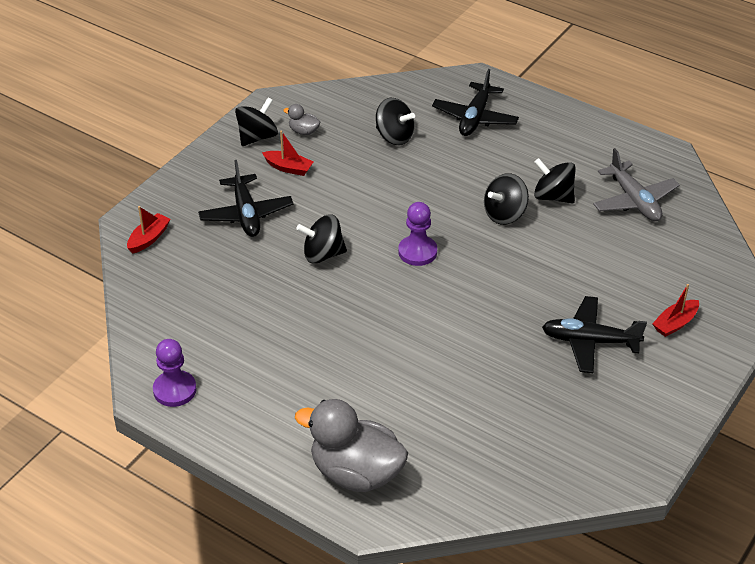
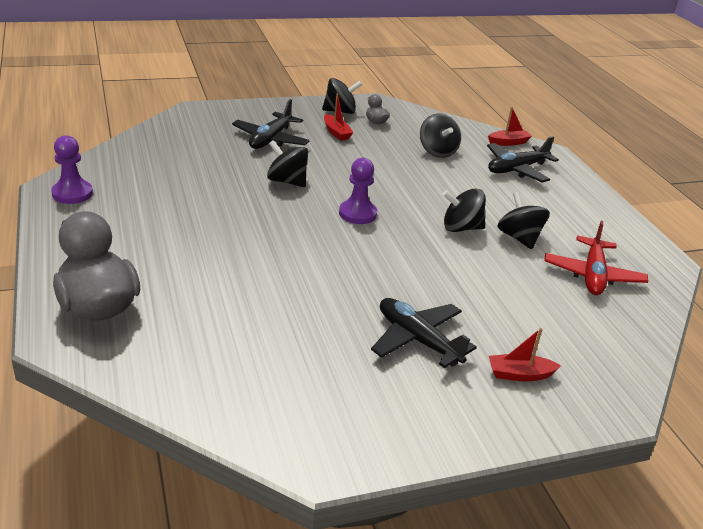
camera: 35 degrees right, 10 degrees down
(149, 238) = (191, 122): red boat -> red boat (508, 142)
(634, 200) = (592, 275): grey plane -> red plane

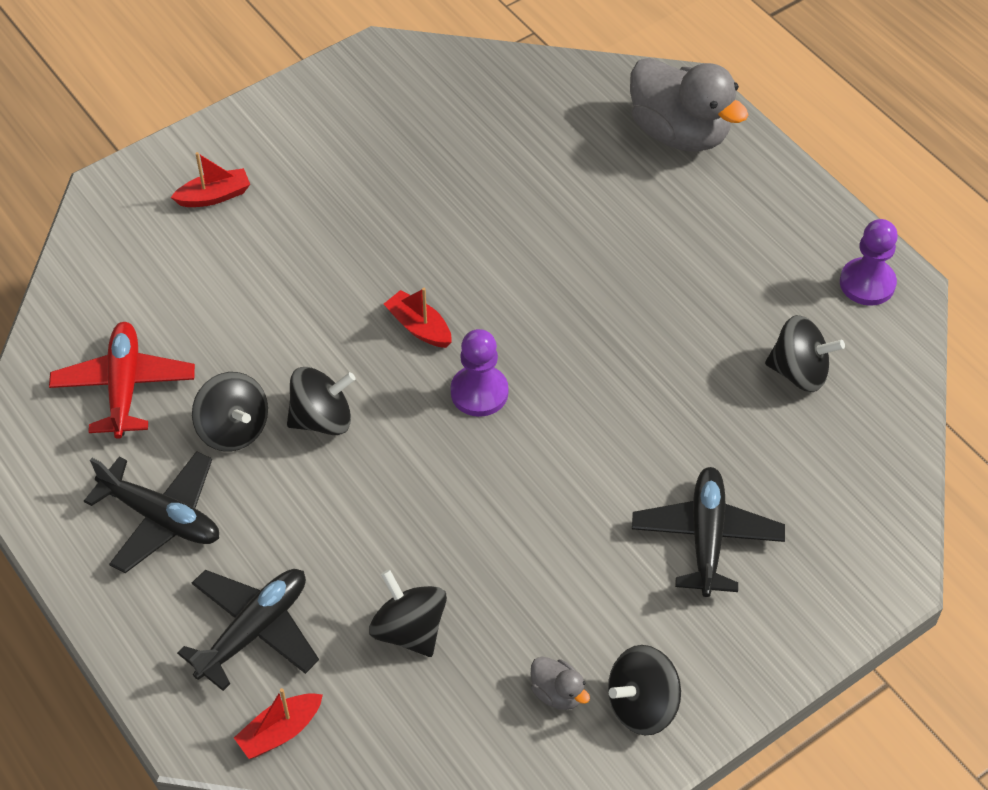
camera: 165 degrees right, 20 degrees up
(287, 181) = (615, 428): black spinning top -> black spinning top (799, 372)
(336, 133) = (611, 614): red boat -> red boat (419, 327)
(418, 340) = (332, 203): black plane -> black plane (161, 518)

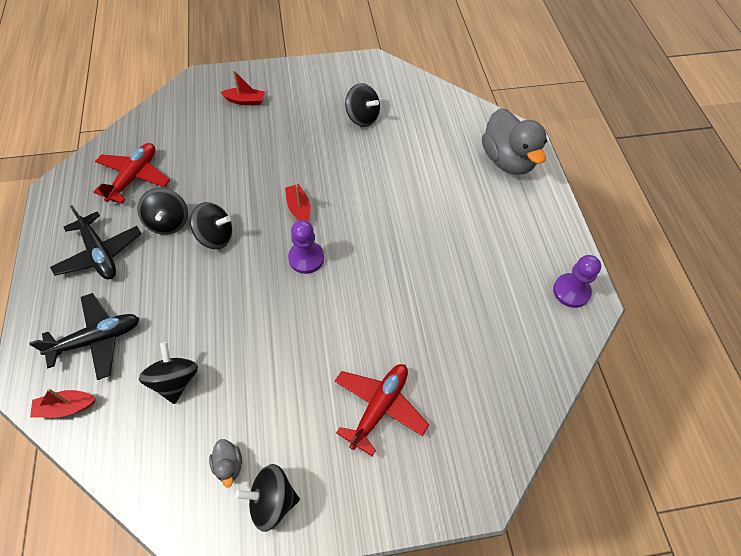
camera: 25 degrees right, 5 degrees up
(706, 537) = (379, 407): black plane -> red plane
(799, 372) = (498, 328): black spinning top -> black spinning top (362, 117)

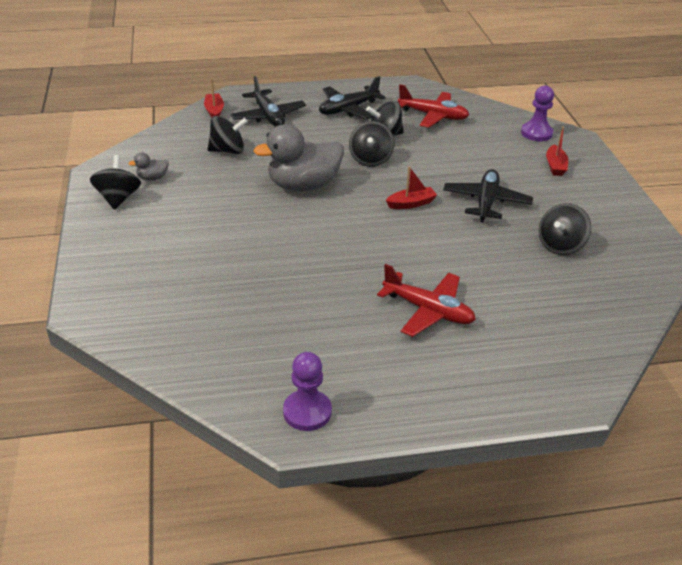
camera: 90 degrees right, 20 degrees down
(299, 154) = (486, 202): none -> black plane
(306, 258) = (349, 209): purple pawn -> purple pawn (536, 133)
(379, 407) = (183, 252): red plane -> red plane (428, 310)
(507, 160) = (525, 373): grey duck -> grey duck (303, 185)

